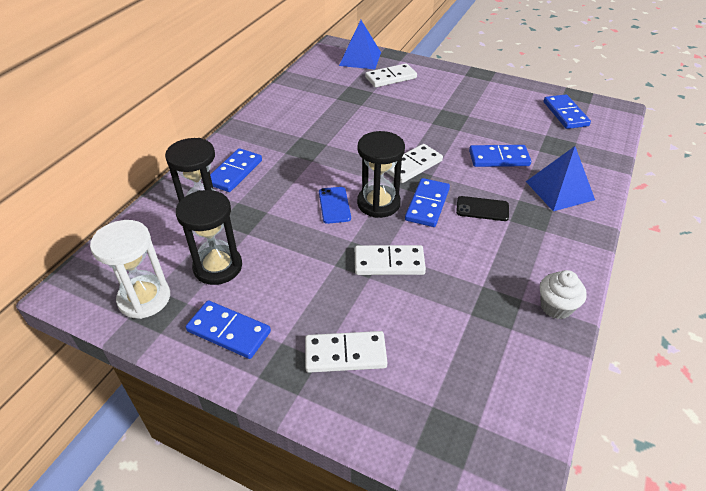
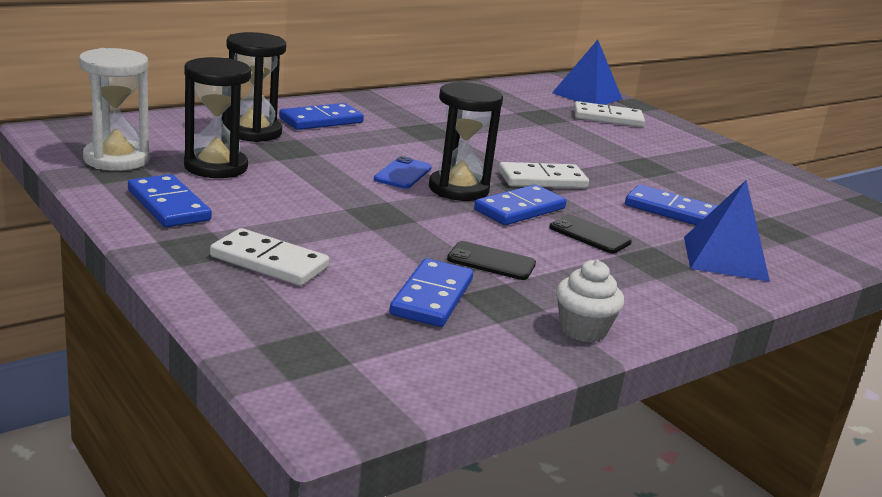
camera: 25 degrees right, 20 degrees down
(389, 263) = (410, 228): white domino -> none
(459, 270) = (491, 262): none -> black phone
(565, 114) = (827, 211): blue domino -> blue domino (431, 297)

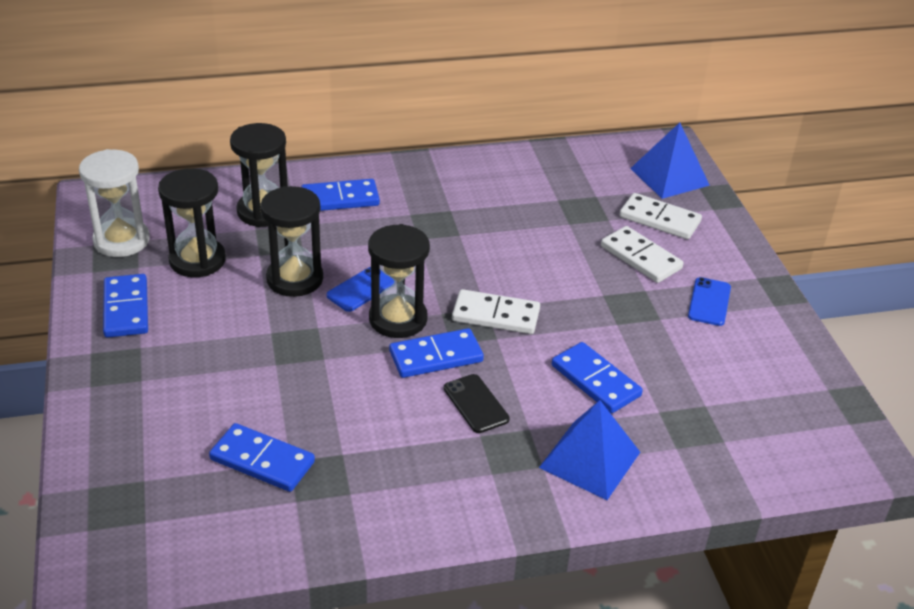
camera: 25 degrees right, 15 degrees up
(269, 262) = (160, 394): white domino -> white domino (641, 257)
(331, 172) = (295, 279): none -> black hourglass
(431, 297) = (262, 460): blue domino -> blue domino turned 75 degrees clockwise
(491, 262) = (350, 425): black phone -> none
(583, 330) = (362, 526): white cupcake -> none
(700, 159) = (709, 302): none -> blue phone

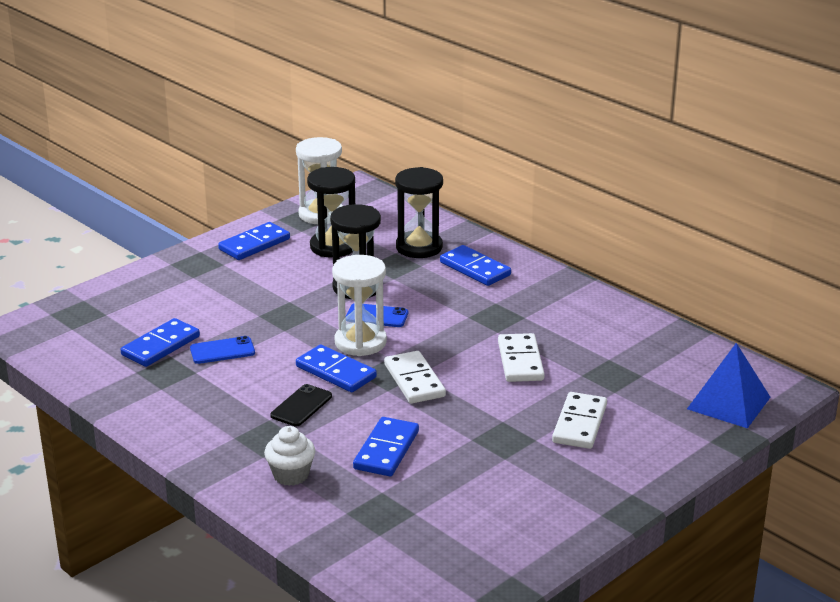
camera: 60 degrees right, 10 degrees down
(262, 460) = (161, 346): blue domino -> blue domino turned 45 degrees clockwise
(398, 319) = (360, 342): black hourglass -> white hourglass
(590, 459) = (291, 475): blue pyramid -> white cupcake
(659, 219) = (651, 417): white domino -> white domino (520, 361)
(709, 302) = (560, 477): blue phone -> blue phone (222, 351)

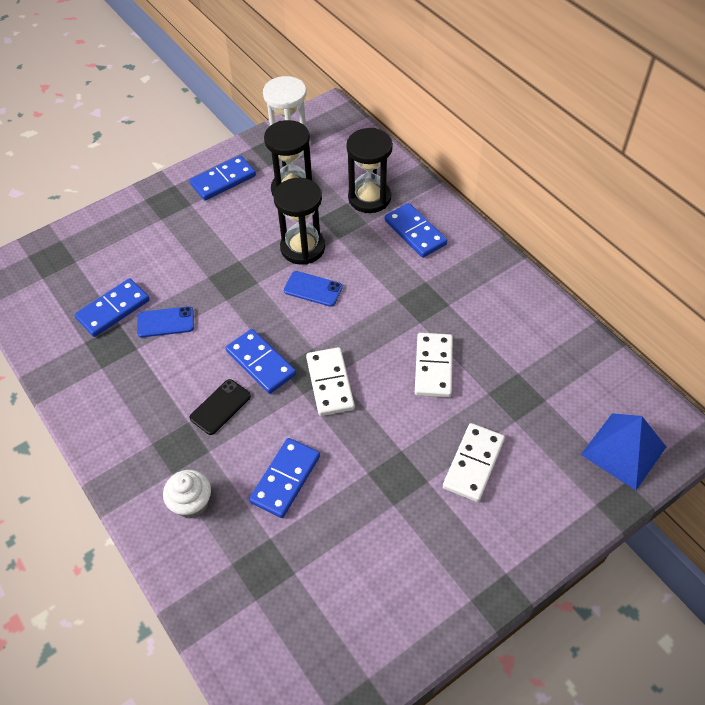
camera: 10 degrees right, 25 degrees up
(360, 342) = (291, 324): white hourglass -> none

